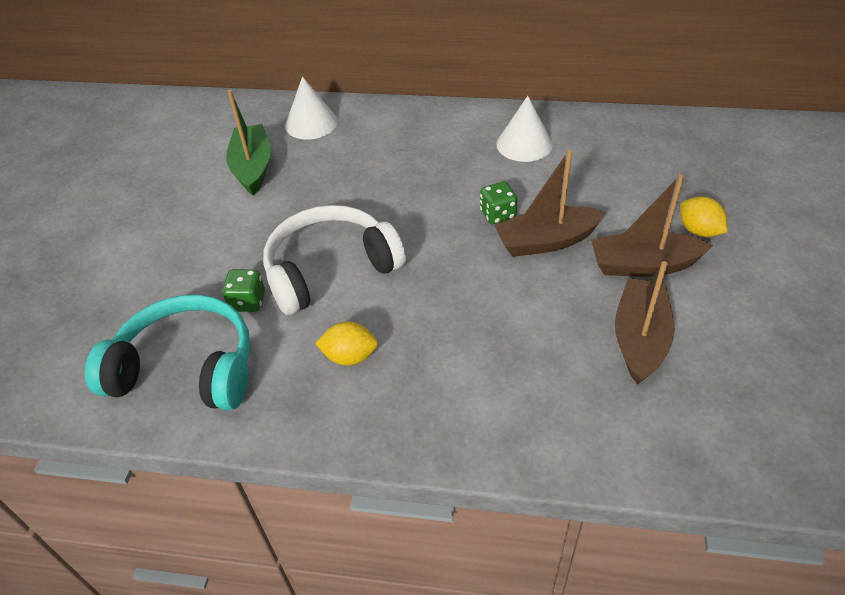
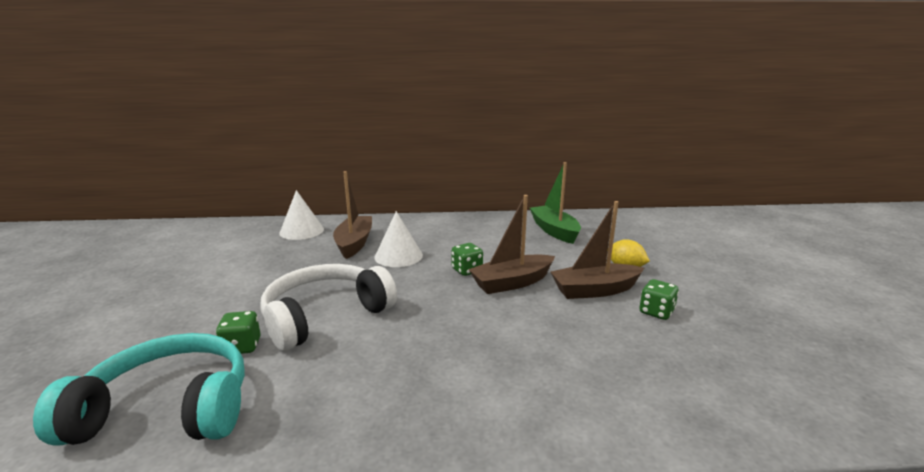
camera: 15 degrees left, 25 degrees down
(253, 167) = (250, 258): green boat -> green boat (554, 231)
(350, 356) = (351, 378): yellow lemon -> none
(524, 144) = (475, 232): white cone -> white cone (398, 256)
(640, 339) = (615, 336): brown boat -> brown boat (354, 243)
(704, 309) = (656, 312): none -> green dice

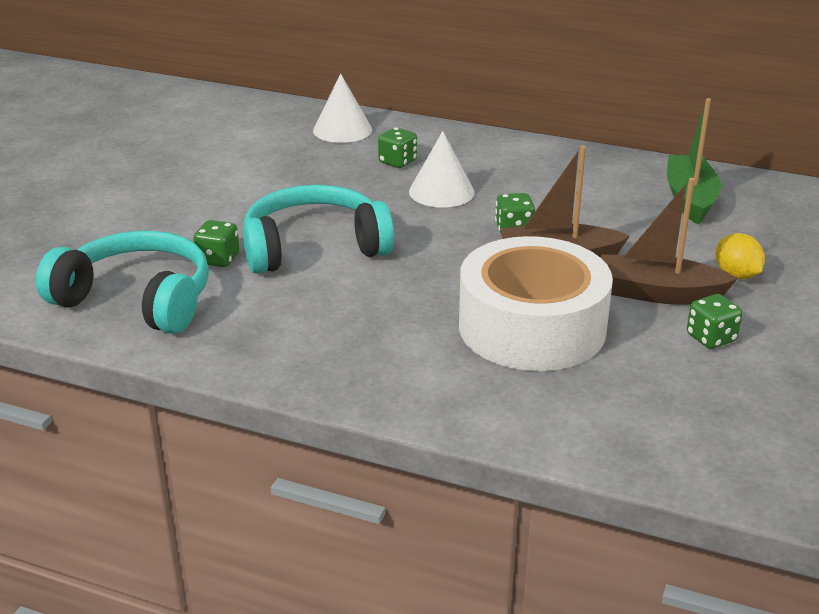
camera: 25 degrees right, 10 degrees up
(325, 316) = (314, 247): white headphones -> turquoise headphones
(354, 243) = (397, 162): brown boat -> green dice
(538, 336) = (532, 327): none -> white tape

